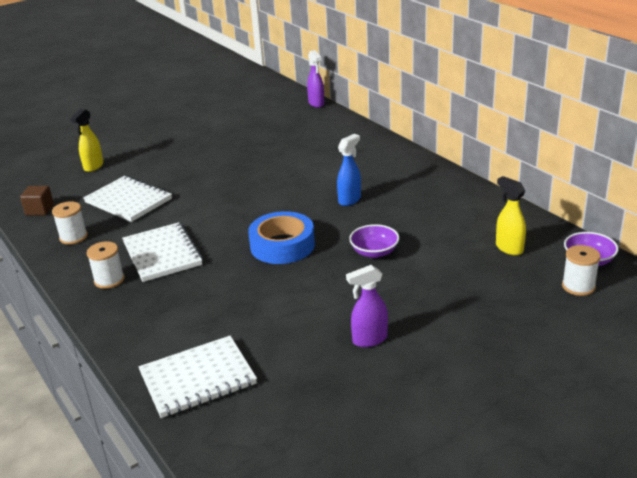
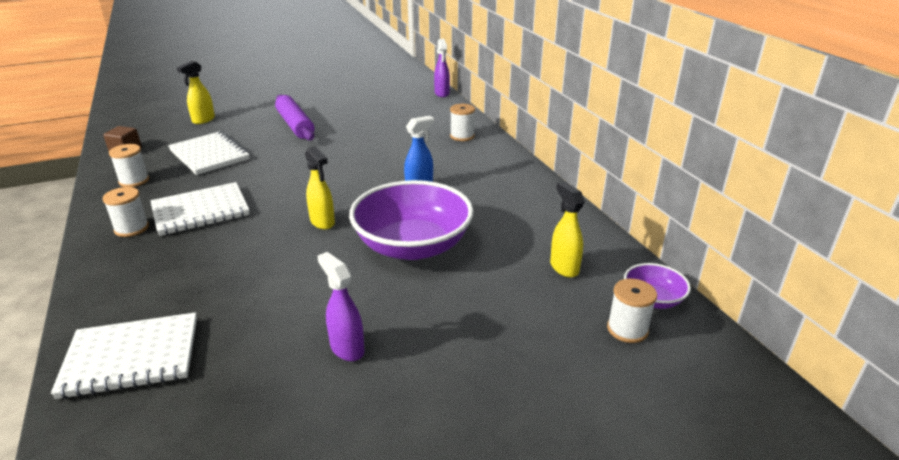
camera: 10 degrees right, 0 degrees up
(162, 254) = (200, 211): white notebook -> white notebook turned 75 degrees clockwise
(191, 158) = (295, 125): none -> purple rolling pin
(282, 245) = (322, 222): blue tape -> yellow spray bottle
(361, 145) = (462, 136): none -> white spool
(369, 339) = (346, 348): purple spray bottle -> purple spray bottle turned 60 degrees clockwise
(374, 252) = (412, 246): purple bowl -> purple bowl, size x2.14

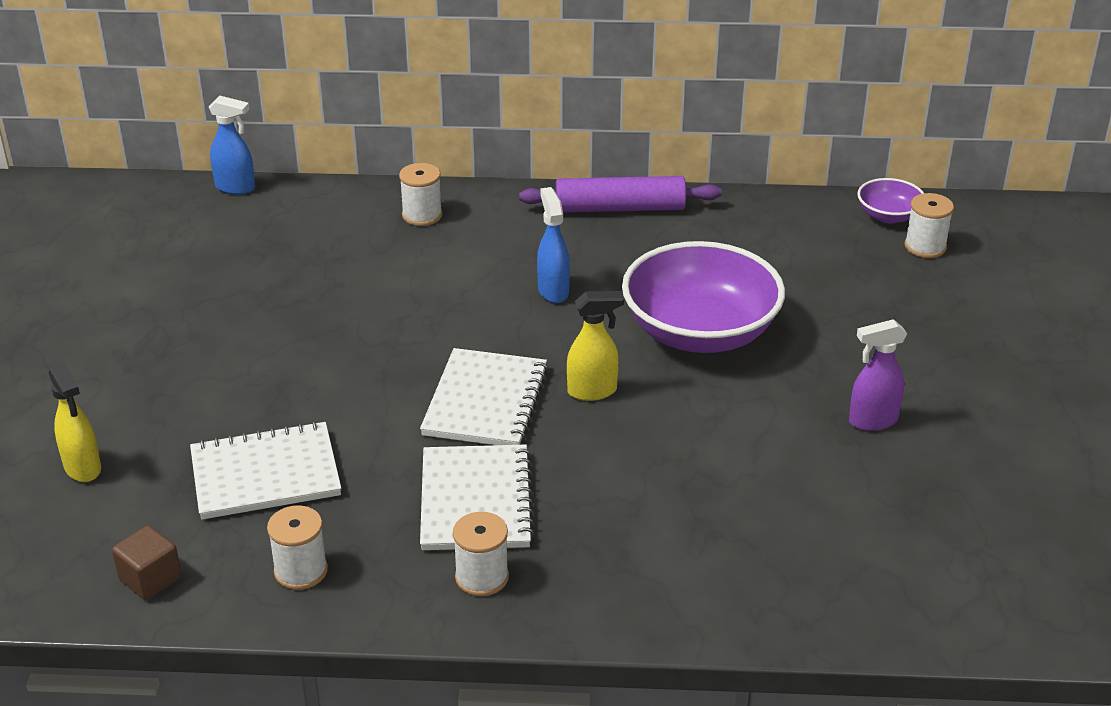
camera: 65 degrees left, 5 degrees up
(131, 357) = (812, 583): white notebook -> white notebook (485, 402)
(295, 125) = (221, 362): purple rolling pin -> purple rolling pin (620, 208)
(442, 93) = (236, 188): purple spray bottle -> blue spray bottle
(564, 267) = (806, 246): yellow spray bottle -> none

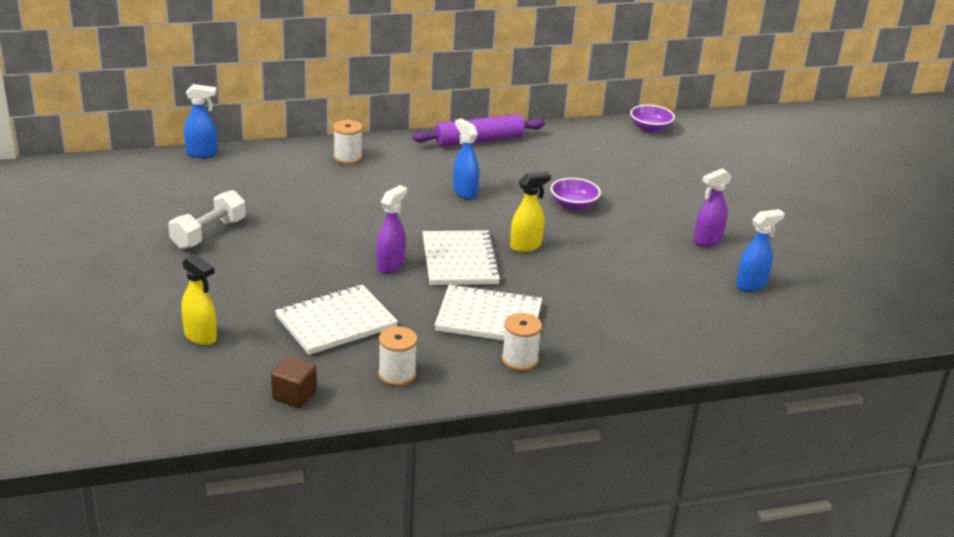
camera: 20 degrees left, 5 degrees down
(178, 312) = (209, 234): none -> white dumbbell
(386, 395) = (390, 265): none -> purple spray bottle
(475, 501) = (489, 318): white notebook -> white notebook turned 60 degrees counterclockwise
(700, 332) = (573, 205): purple bowl -> purple bowl, size x0.47
(900, 508) = (751, 285): none -> blue spray bottle
(925, 246) = (682, 143): white spool -> none

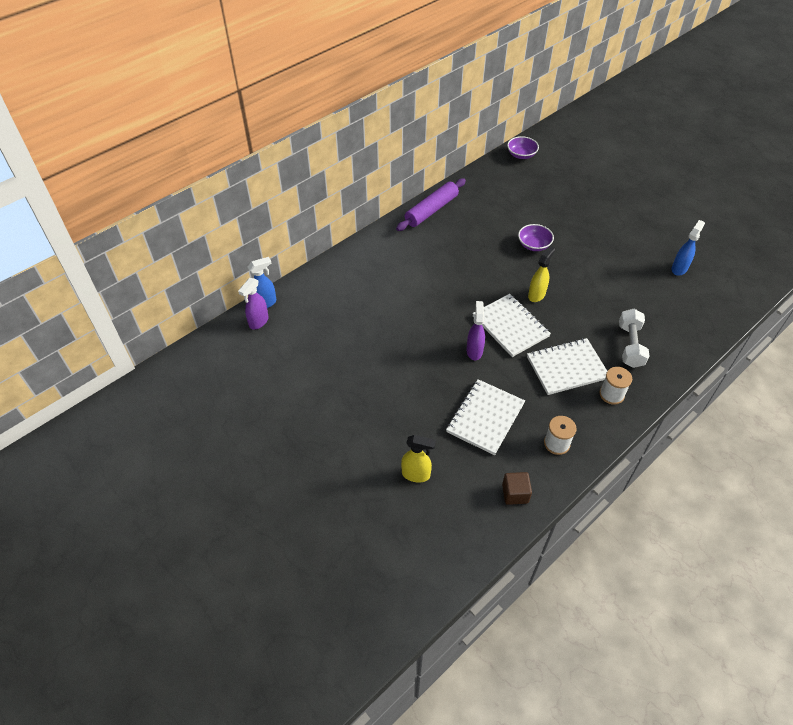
camera: 25 degrees left, 20 degrees up
(209, 234) = (338, 378): white dumbbell -> white dumbbell (630, 345)
(348, 157) = (364, 263): white spool -> none
(464, 192) = (462, 263): blue spray bottle -> none
(707, 241) = (629, 242): purple spray bottle -> purple spray bottle (258, 322)

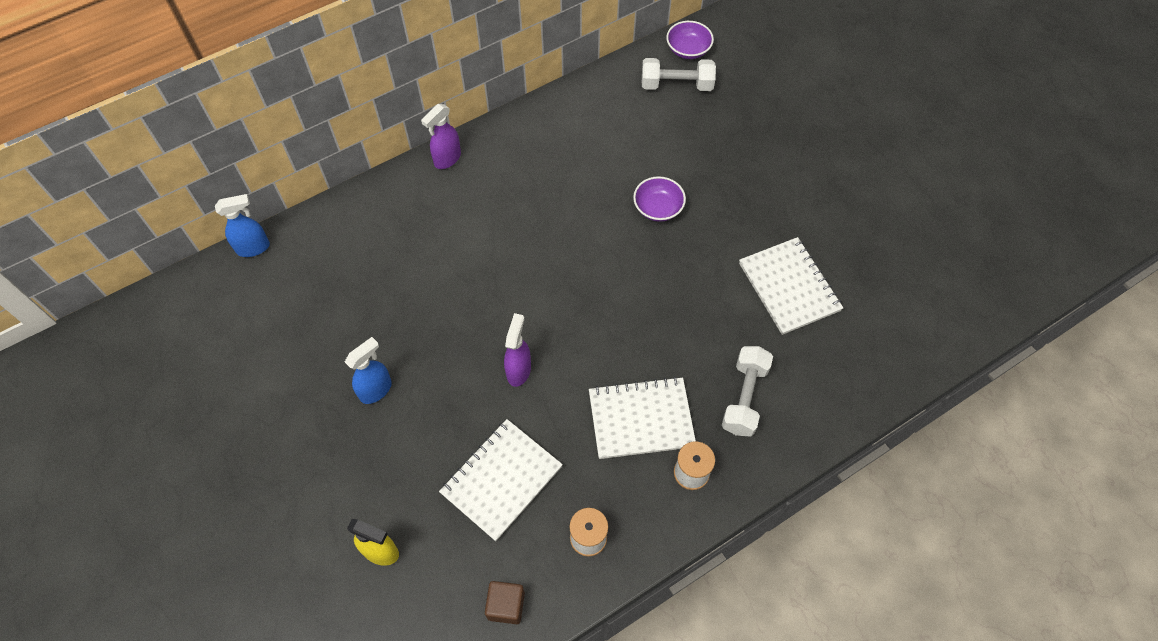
camera: 10 degrees right, 10 degrees up
(258, 322) = (237, 276): purple spray bottle -> purple spray bottle (447, 159)
(431, 210) = (528, 127): purple rolling pin -> none
(510, 326) = (582, 339): white notebook -> white notebook (789, 287)
(521, 175) = (676, 85): none -> white dumbbell
(536, 295) = (636, 292): yellow spray bottle -> none
(679, 268) = (860, 280): blue spray bottle -> blue spray bottle (376, 390)

